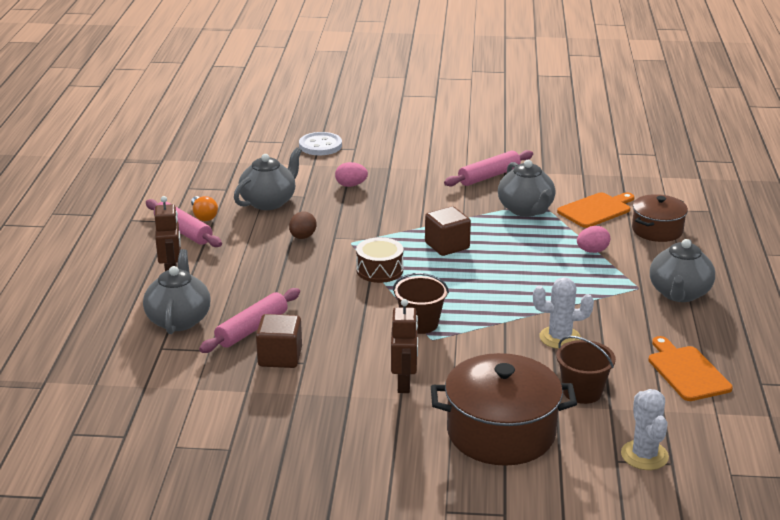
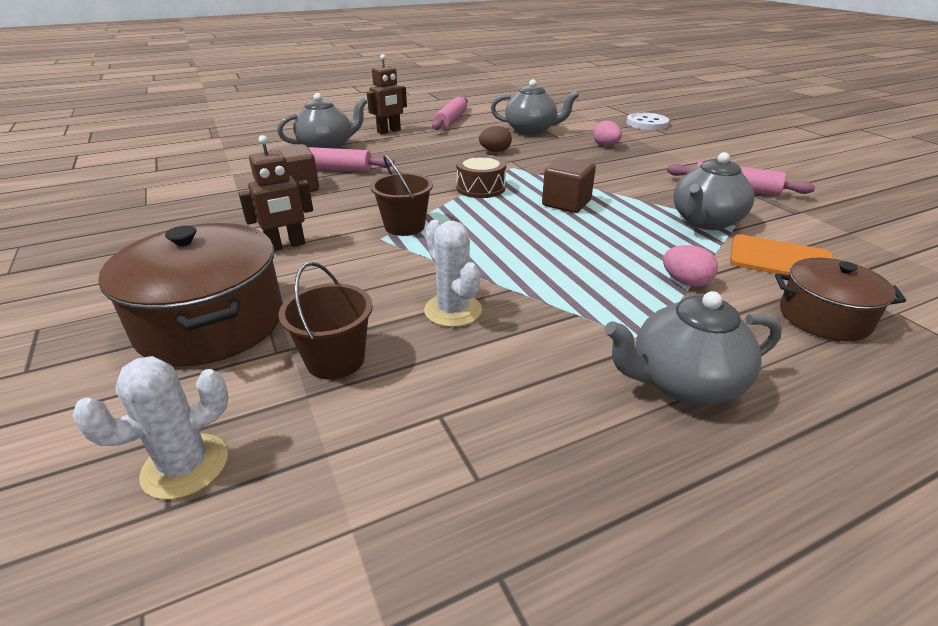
camera: 60 degrees right, 5 degrees up
(203, 216) = (480, 120): orange light bulb -> none
(687, 371) = (461, 452): orange cutting board -> none

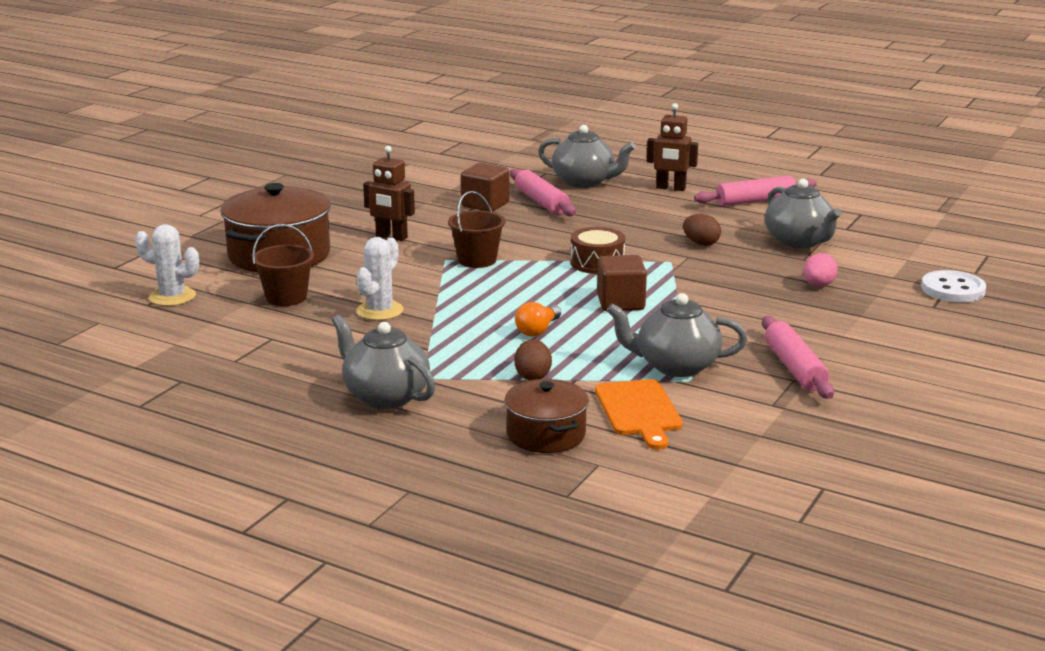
camera: 55 degrees right, 10 degrees down
(587, 249) = (537, 330): none -> orange light bulb
(685, 282) = (532, 376): pink egg -> brown egg

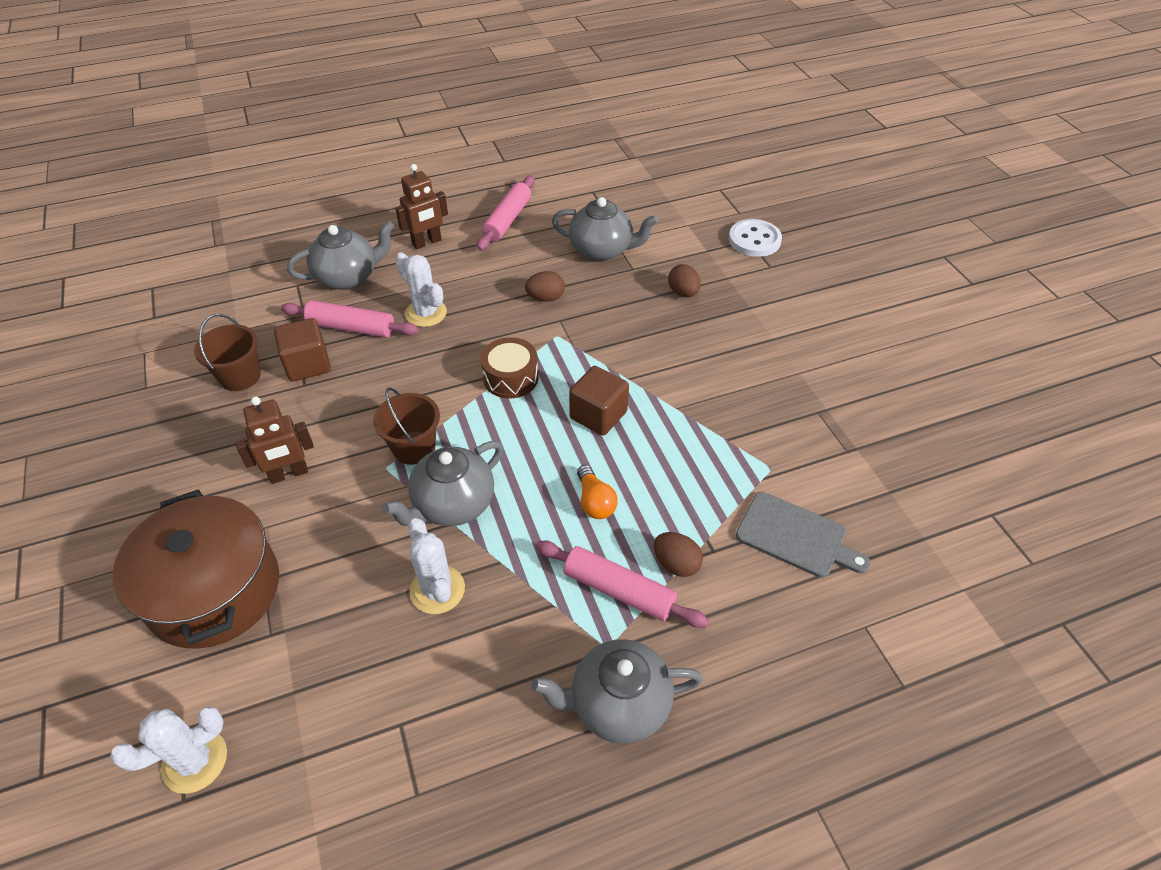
camera: 50 degrees left, 25 degrees up
(286, 297) = (321, 649): brown bucket -> brown bucket (240, 376)
(546, 434) = (789, 628): brown pot -> none
(601, 216) = (426, 313): none -> white cactus
(639, 411) = (795, 536): orange cutting board -> grey cutting board
(675, 366) = (739, 461): grey teapot -> grey teapot (452, 504)
(794, 368) = (800, 398): pink rolling pin -> pink rolling pin (618, 590)
(818, 285) = (683, 293): pink egg -> brown egg

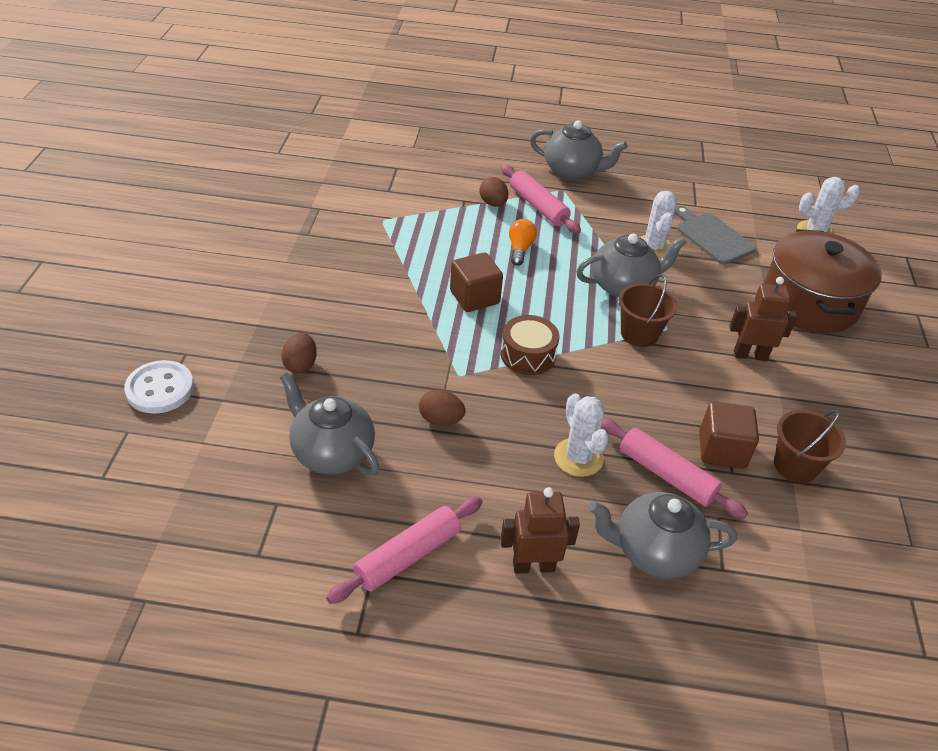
camera: 155 degrees left, 5 degrees down
(795, 536) = (407, 187): grey cutting board -> grey cutting board (712, 237)

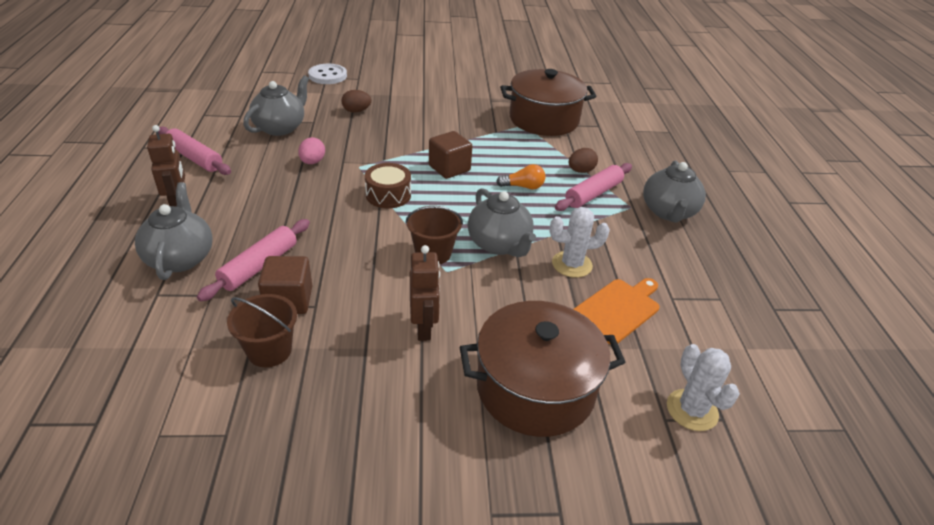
camera: 80 degrees right, 5 degrees down
(372, 203) = (544, 119): none -> brown pot
(441, 420) = (312, 162): brown egg -> pink egg
(578, 457) = (278, 221): white cactus -> none
(712, 237) = (618, 309): grey cutting board -> orange cutting board

